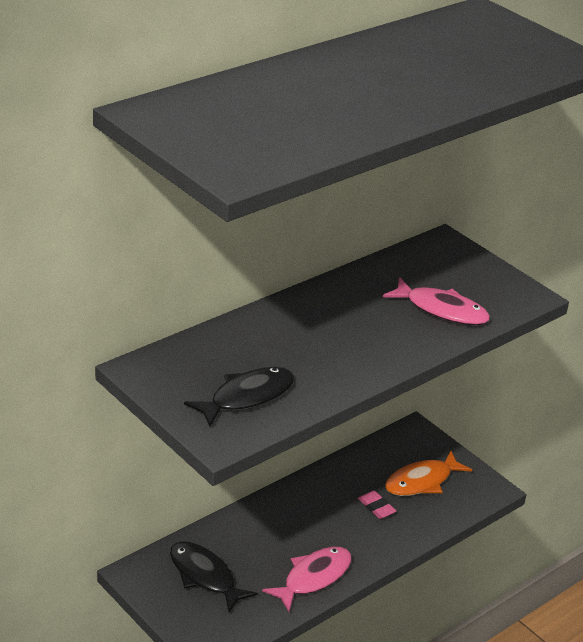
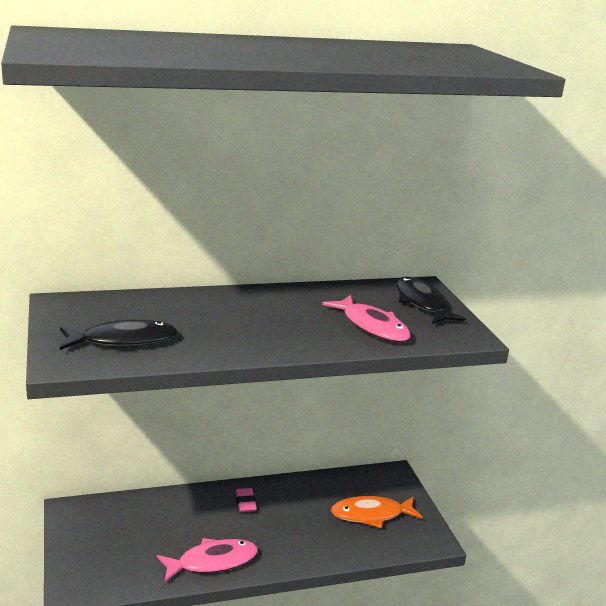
camera: 25 degrees right, 10 degrees down
(205, 576) = (122, 530): black fish -> black fish (422, 303)
(376, 507) = (314, 522): pink eraser -> pink eraser (245, 502)

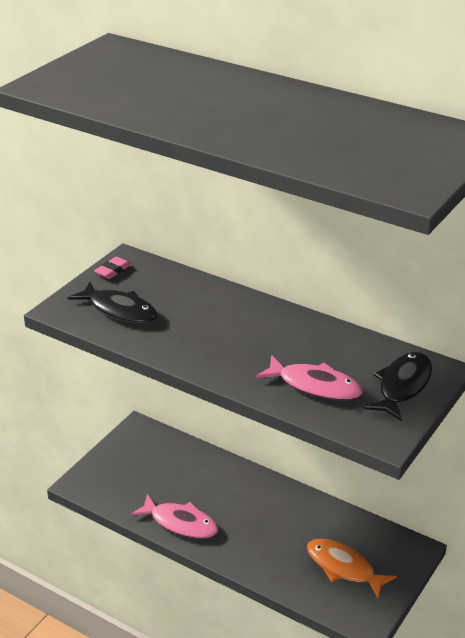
camera: 50 degrees right, 10 degrees up
(245, 502) = (259, 495): pink eraser -> pink eraser (113, 270)
(372, 326) = (315, 386): pink fish -> pink fish turned 75 degrees counterclockwise

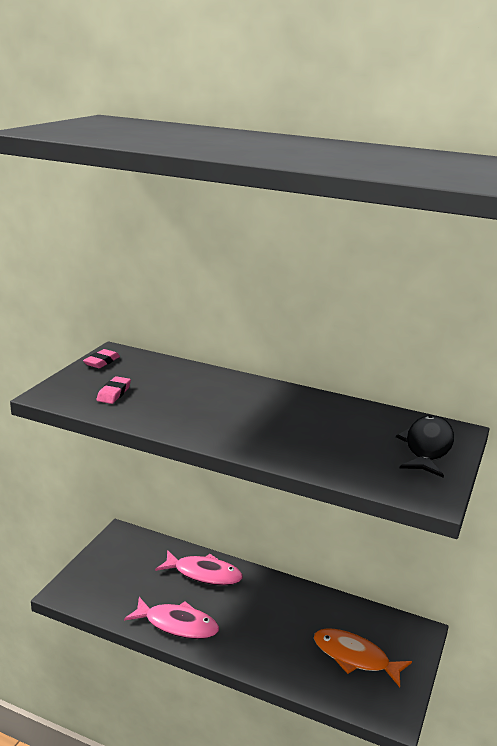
camera: 10 degrees left, 10 degrees down
(119, 310) = (114, 393): black fish -> pink eraser
(315, 386) = (338, 451): pink fish -> pink fish (204, 574)

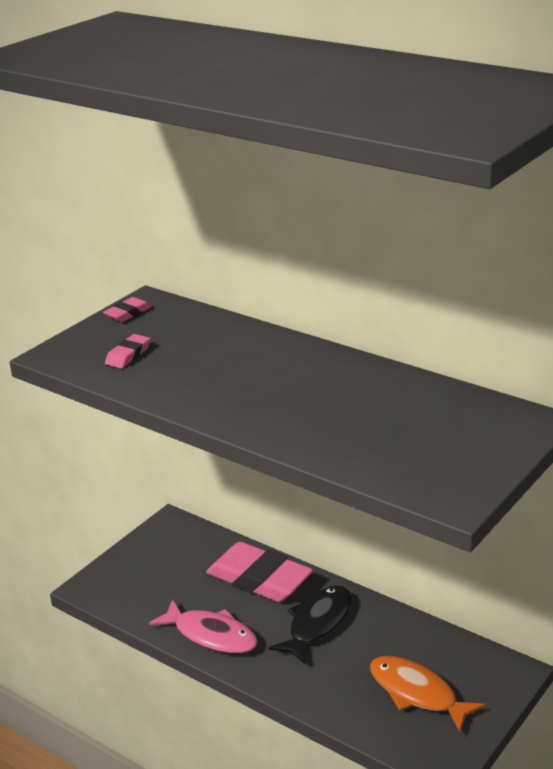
camera: 15 degrees right, 5 degrees up
(204, 574) = (259, 579): pink fish -> pink eraser
(427, 447) = (481, 439): black fish -> black fish (317, 624)

